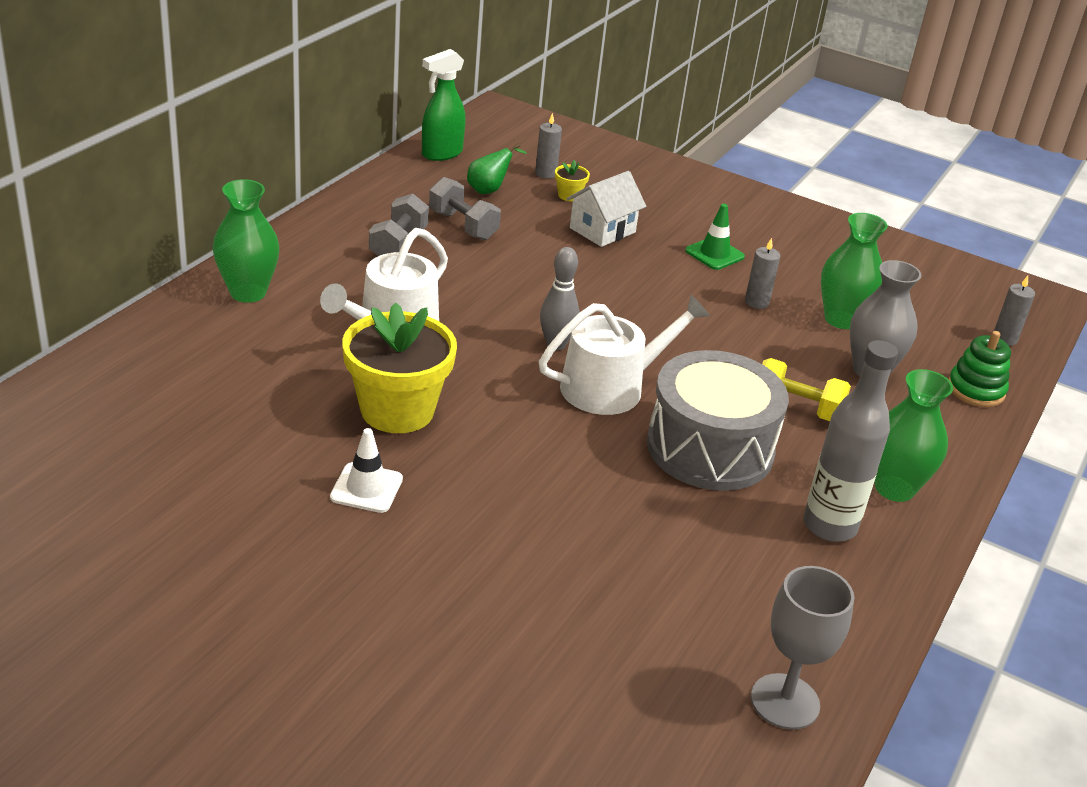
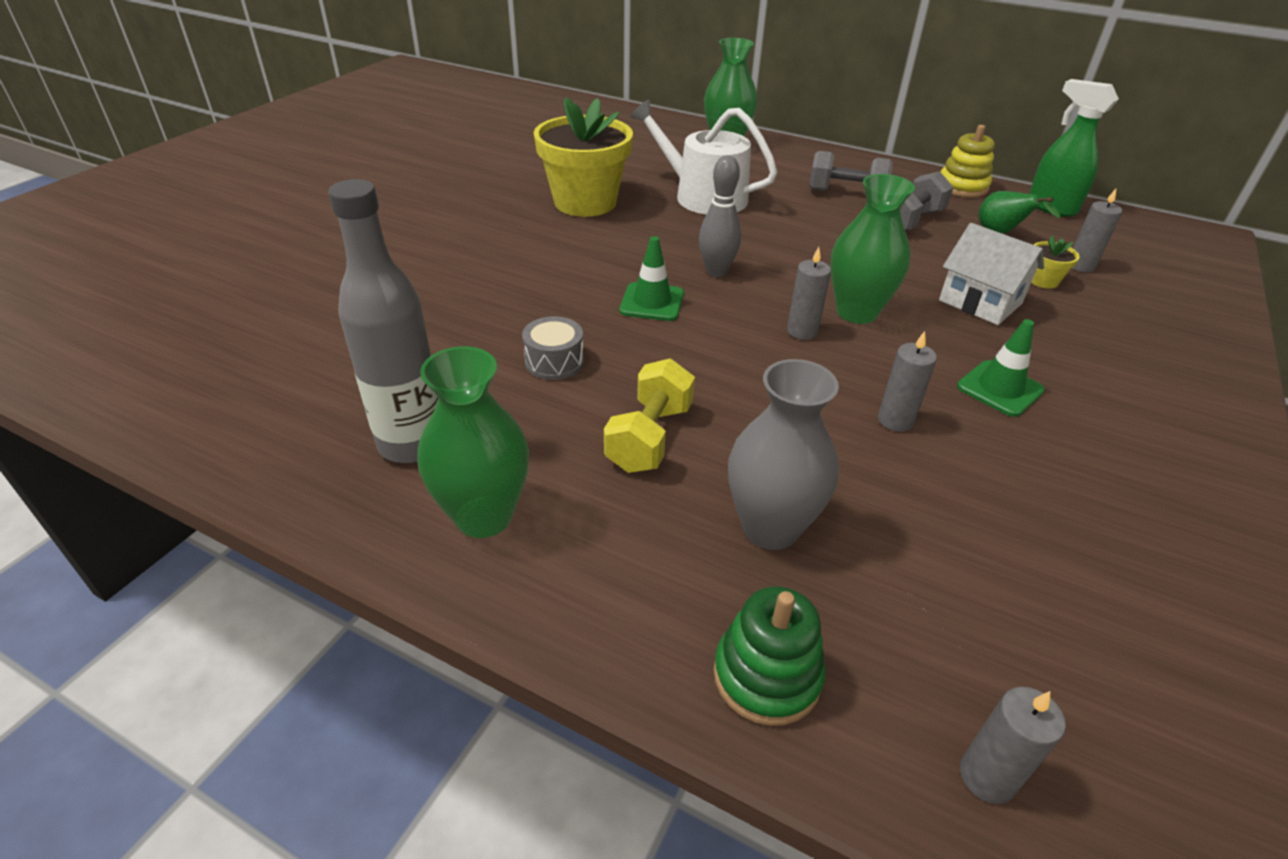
camera: 90 degrees right, 5 degrees up
(366, 488) = (484, 195): white traffic cone -> none
(392, 181) = (962, 187): none -> yellow stacking toy
(611, 387) = (652, 302): white watering can -> green traffic cone
(651, 318) = (802, 331): none -> grey candle
(710, 448) = (554, 361): grey drum -> grey drum, size x0.40
(785, 701) = (161, 386): grey goblet -> none
(841, 319) = (904, 509): green vase -> green vase (856, 312)

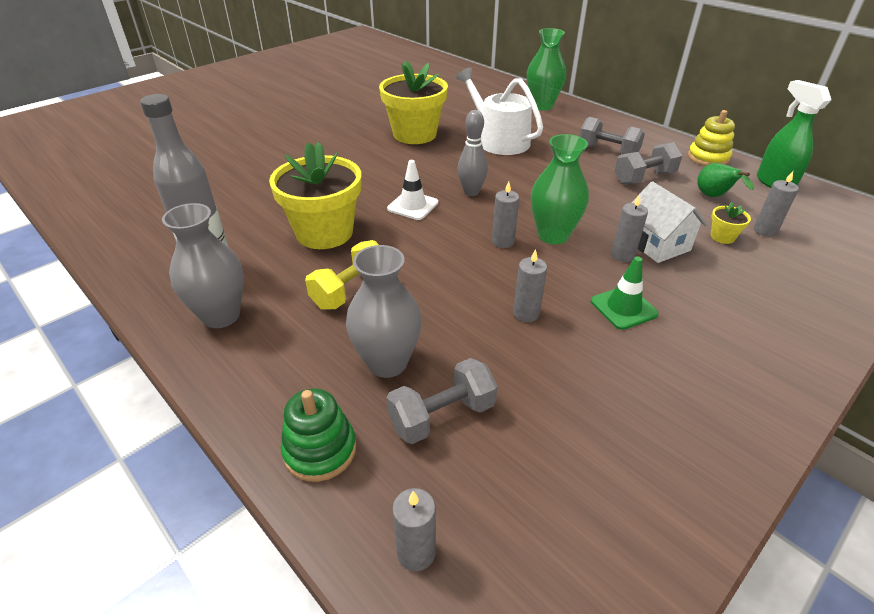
camera: 20 degrees right, 0 degrees up
(484, 516) = (221, 316): green vase -> grey vase
(554, 361) = (324, 233): grey drum -> yellow flower pot
(652, 302) = (413, 206): green traffic cone -> white traffic cone
(890, 582) = (442, 416): none -> grey dumbbell
(953, 323) = (622, 255): none -> grey candle

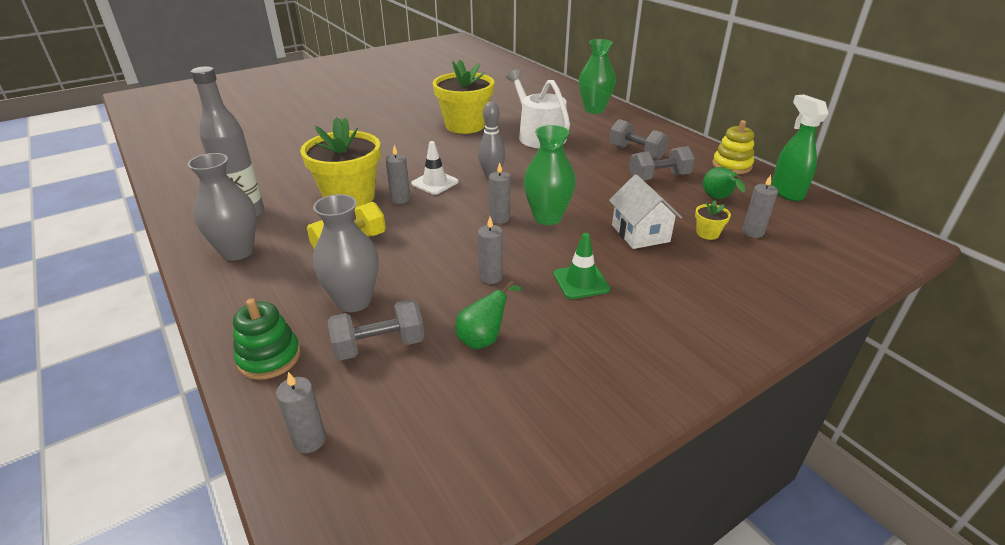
camera: 10 degrees right, 5 degrees down
(554, 390) = (484, 338): none -> green pear
(622, 255) = (603, 239): grey candle -> grey candle (400, 199)

